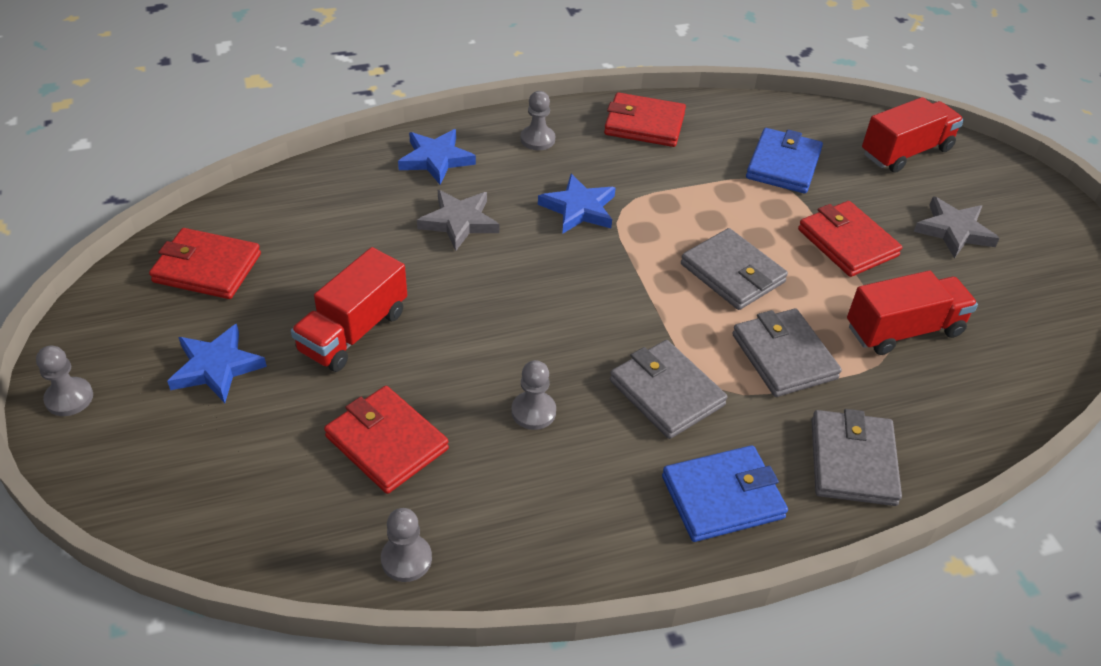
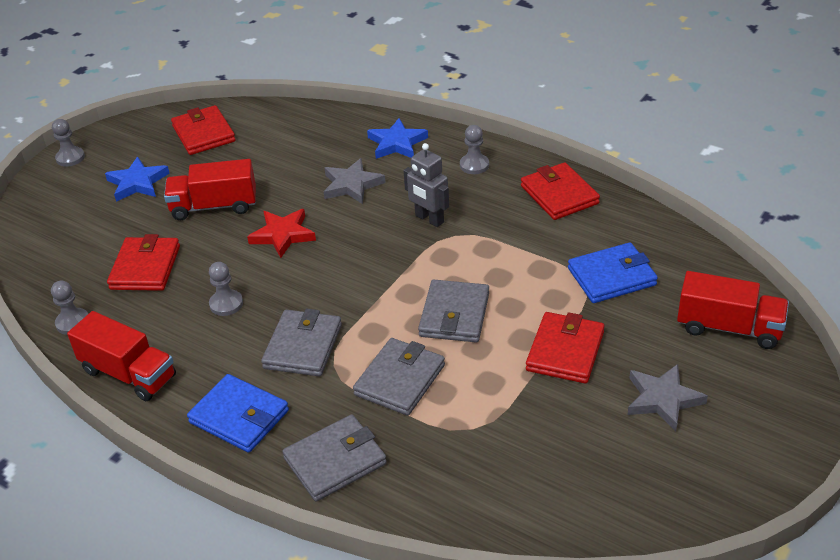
camera: 55 degrees right, 5 degrees down
(474, 310) = (283, 235): none -> red star
(579, 208) = (429, 219): blue star -> grey robot
(903, 330) = (502, 425): red truck -> red truck (129, 374)

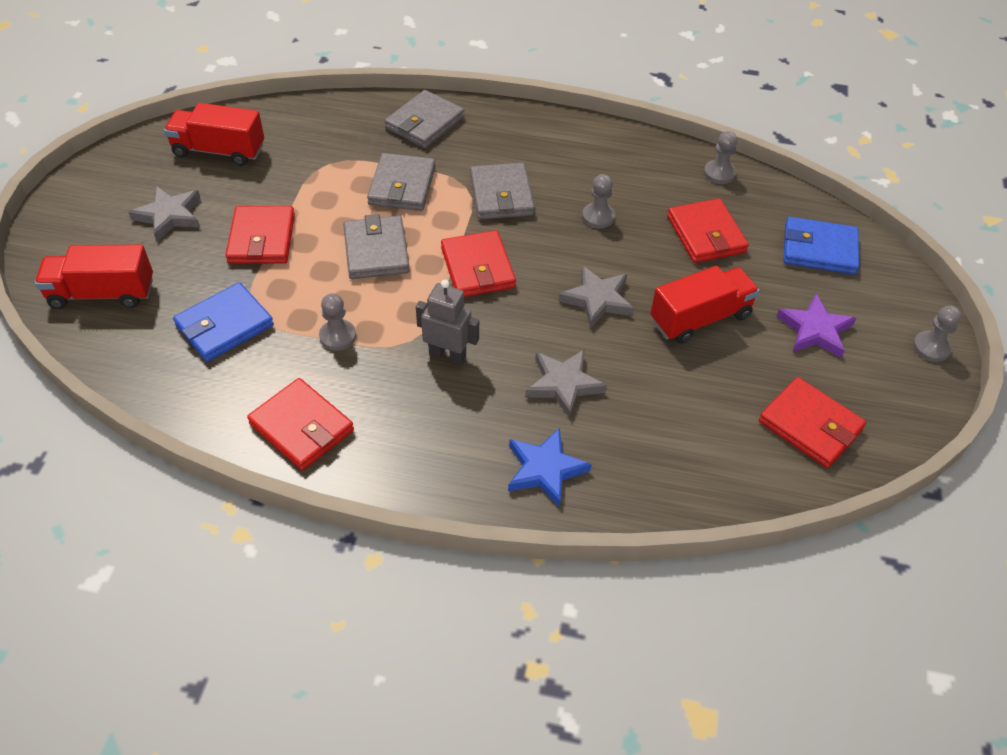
camera: 155 degrees right, 10 degrees up
(129, 374) = (631, 146): red truck -> red truck (219, 151)
(137, 183) = (815, 330): blue star -> purple star
(239, 416) = (517, 135): blue wallet -> blue wallet (819, 249)
(283, 235) = (597, 299): red star -> grey star
(367, 280) = (478, 268): none -> red wallet
(474, 165) = (425, 453): grey pawn -> grey pawn (337, 336)

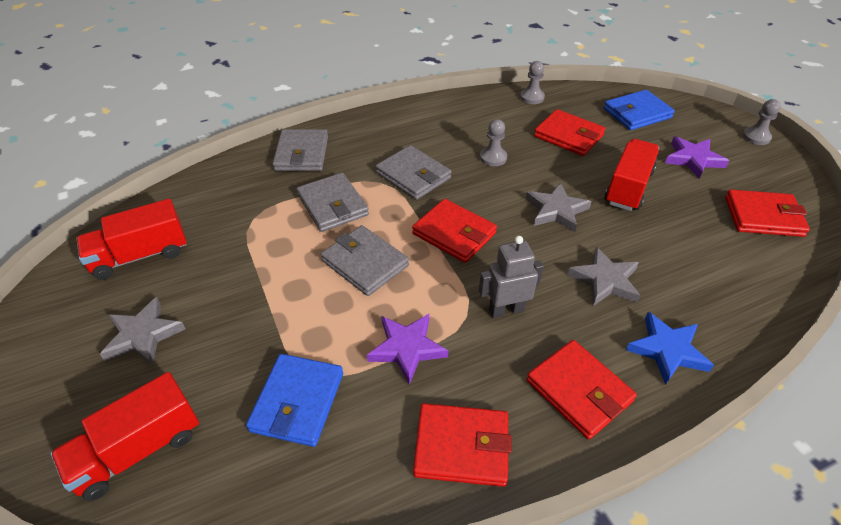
camera: 35 degrees left, 5 degrees down
(262, 239) = (256, 307): red wallet -> red wallet (579, 391)
(337, 336) = (407, 348): grey pawn -> purple star

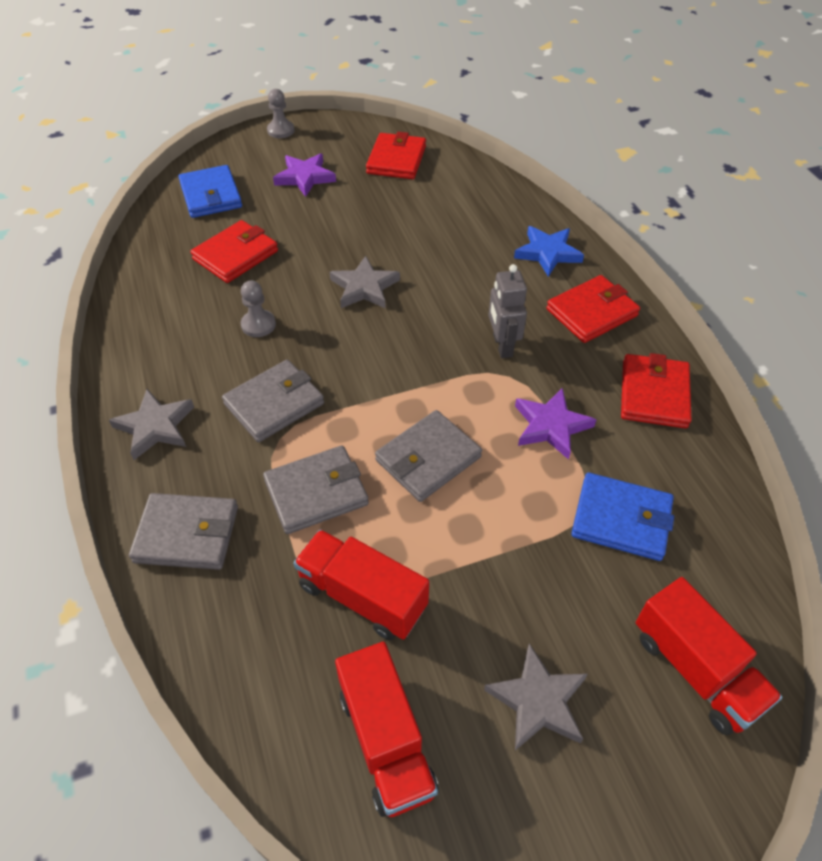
camera: 85 degrees left, 5 degrees up
(454, 233) = (388, 374): red wallet -> none
(532, 97) = (141, 272): grey pawn -> none
(605, 280) = (468, 272): grey star -> grey star (155, 427)
(628, 187) = (339, 230): red truck -> red truck (362, 596)

